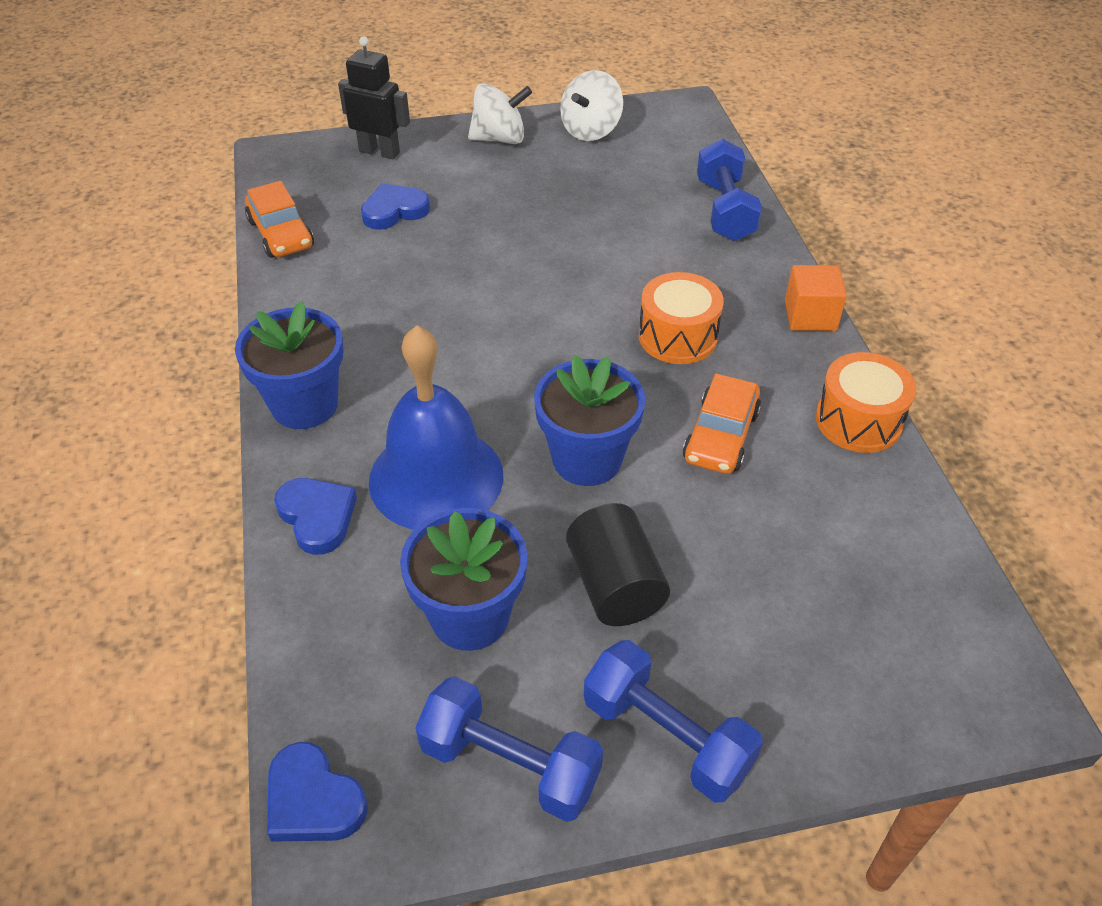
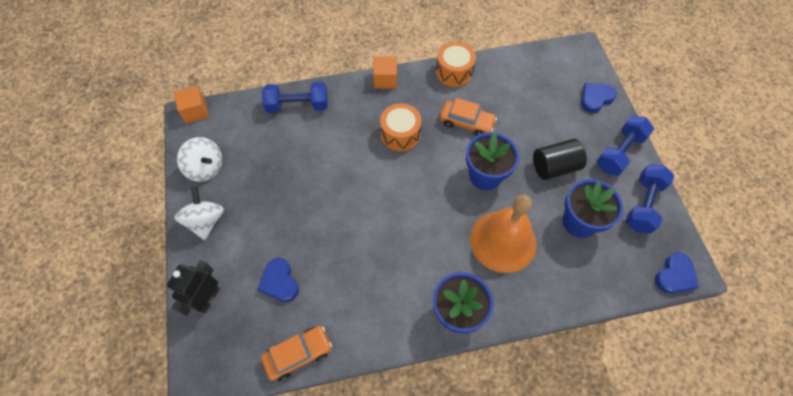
camera: 90 degrees left, 15 degrees up
(317, 517) = (534, 295): blue heart -> blue heart (595, 98)
(436, 477) = (503, 241): blue bell -> orange bell
(695, 112) = (195, 112): none -> orange cube

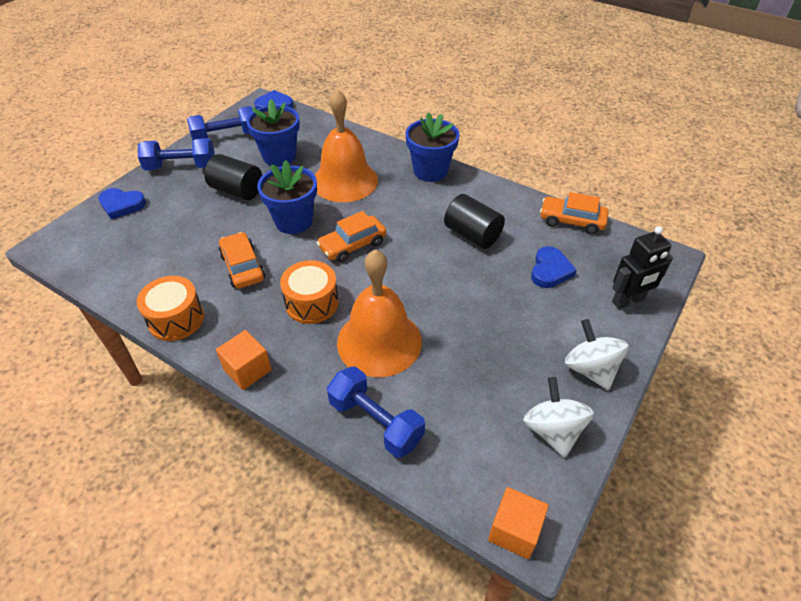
camera: 135 degrees left, 15 degrees down
(205, 221) = (590, 369): white spinning top -> white spinning top turned 120 degrees clockwise
(338, 143) = (379, 341): none -> orange bell
(360, 269) = (472, 235): none -> black cylinder
(427, 190) = (352, 245): none -> orange car

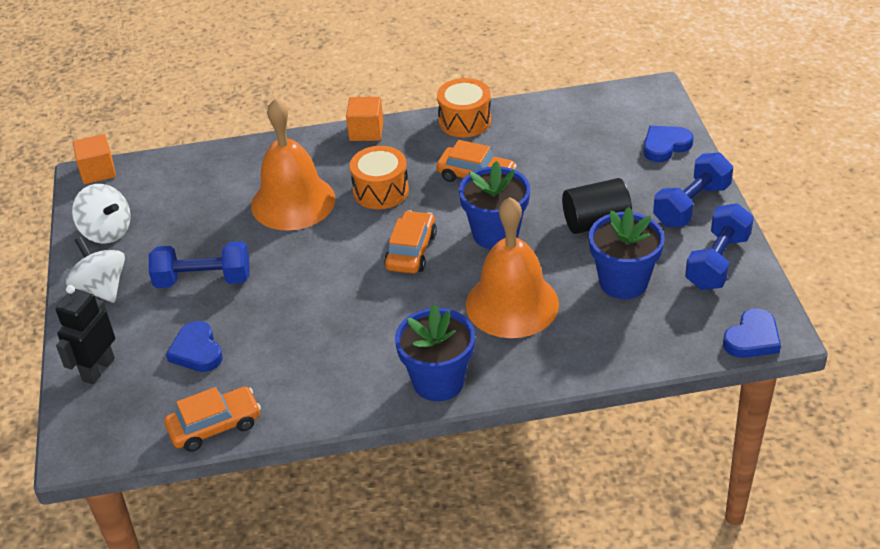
camera: 140 degrees right, 5 degrees down
(375, 422) = (240, 162): blue dumbbell -> blue dumbbell (203, 280)
(472, 235) = (308, 336): black cylinder -> none
(590, 369) = (102, 288): white spinning top -> white spinning top turned 150 degrees counterclockwise

